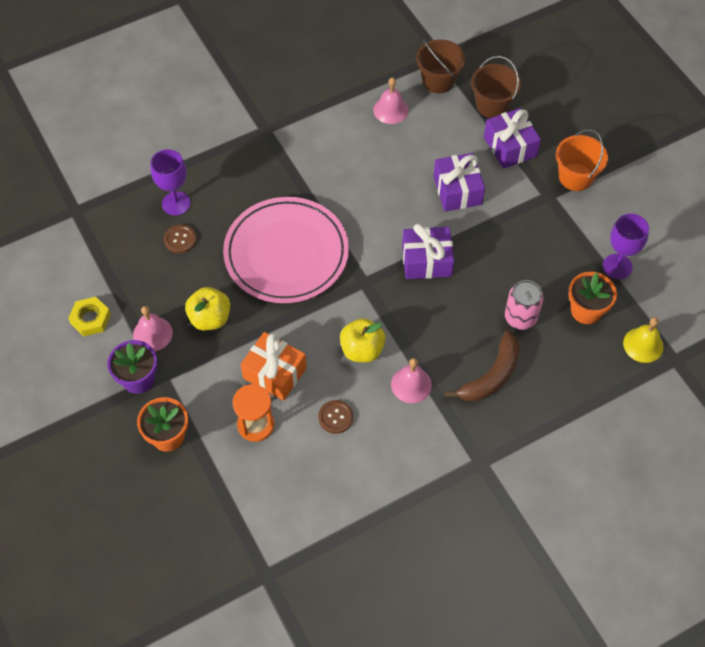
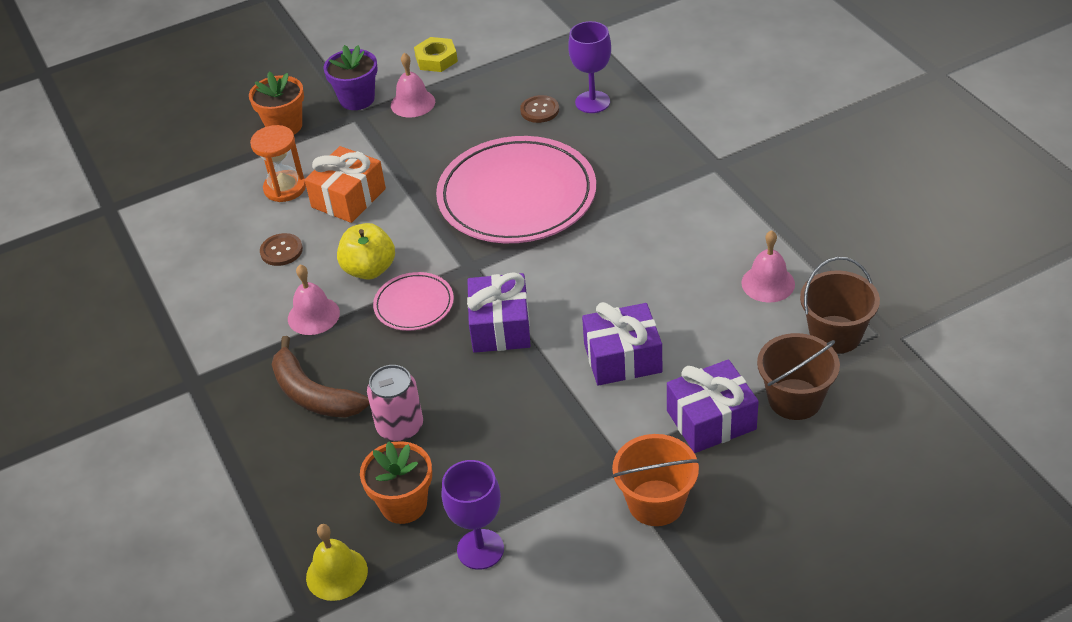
camera: 95 degrees right, 15 degrees down
(210, 318) = (428, 143): yellow apple -> none
(402, 316) = (414, 305): none -> pink plate

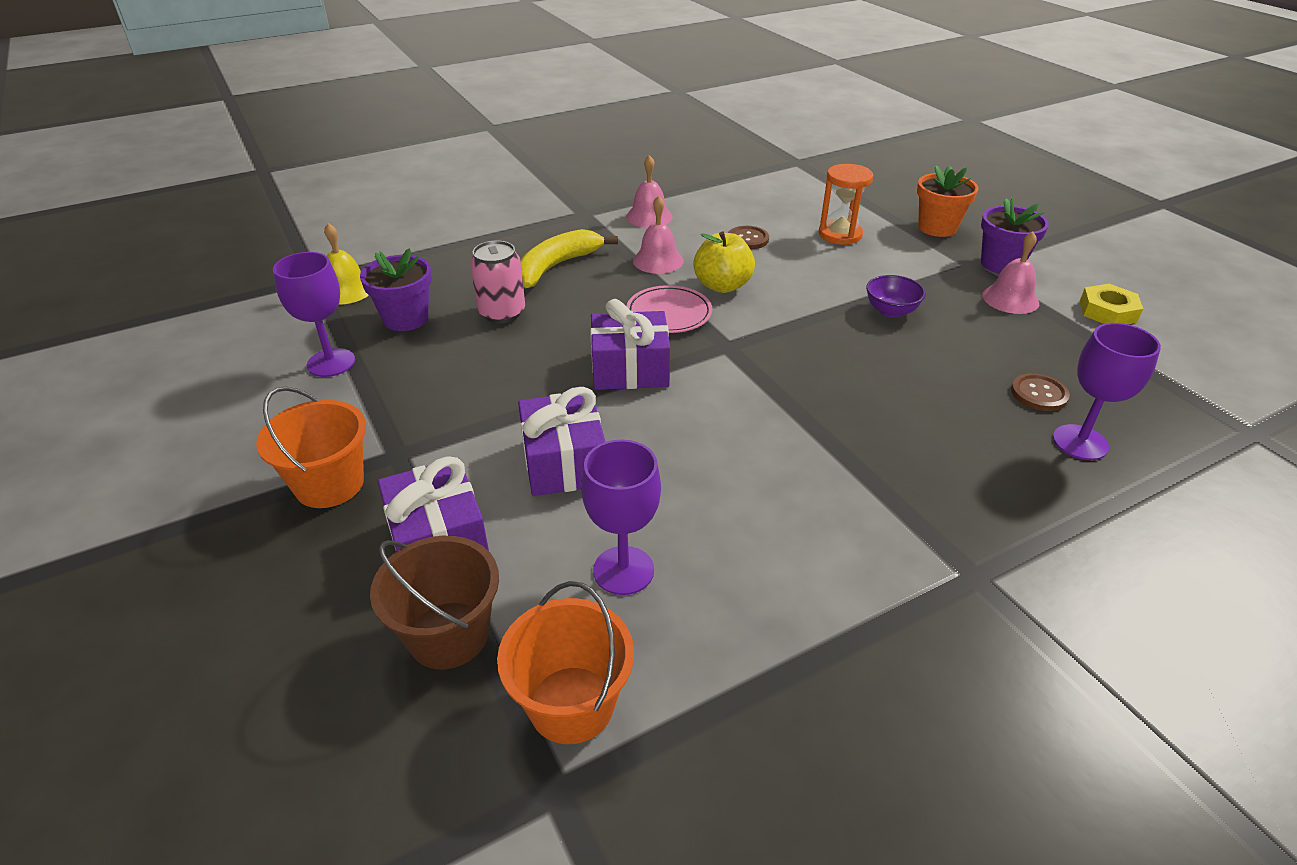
camera: 85 degrees right, 5 degrees down
(313, 394) = (556, 267): brown banana -> yellow banana
(348, 198) = (831, 268): orange gift -> none
(403, 504) = (406, 319): orange flower pot -> purple flower pot
(424, 169) = (891, 311): none -> purple bowl
(517, 196) = (856, 377): pink plate -> none
(729, 318) = (623, 570): none -> purple goblet
(768, 283) = (695, 623): pink bell -> pink bell (649, 217)
(835, 334) = (571, 704): brown bucket -> orange bucket

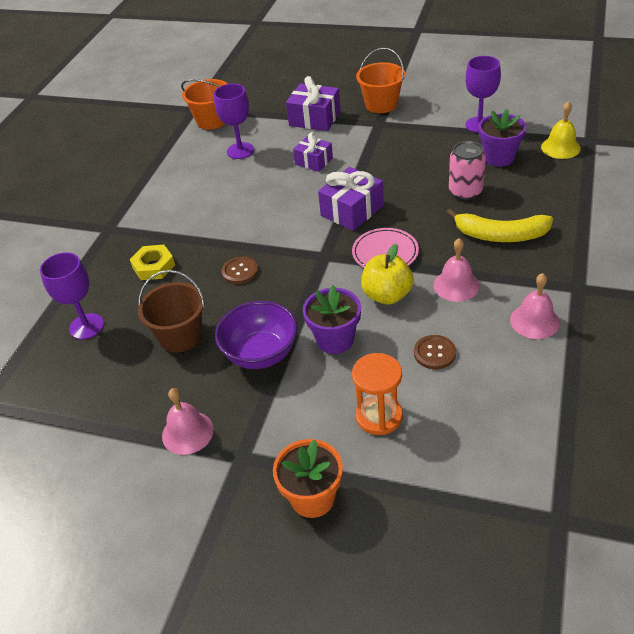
camera: 140 degrees right, 5 degrees up
(448, 635) = (270, 108): brown bucket -> brown bucket (180, 336)
(556, 267) = (500, 235): yellow banana -> yellow banana turned 105 degrees clockwise
(564, 462) = (314, 161): purple gift -> purple gift, size x0.65
(891, 311) = (261, 353): purple bowl -> purple bowl, size x1.64
(1001, 264) = (220, 479): purple flower pot -> purple flower pot (335, 339)
(1039, 394) = (124, 347): brown button -> brown button (240, 271)
(1107, 311) = (106, 474): yellow nut -> yellow nut (153, 266)

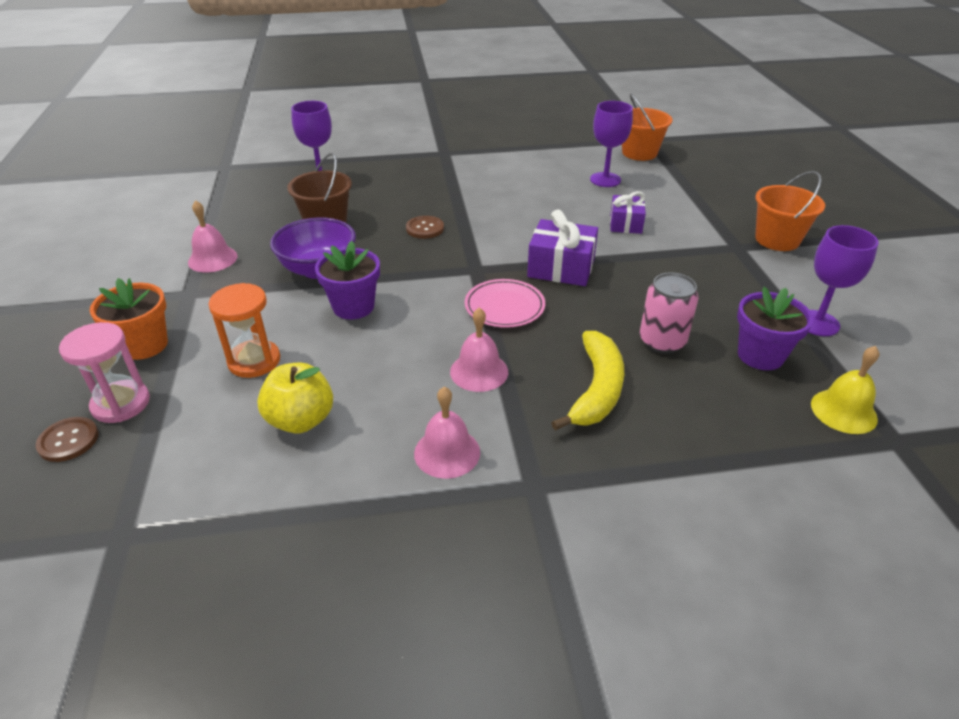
camera: 60 degrees right, 5 degrees down
(153, 266) = (408, 186): yellow nut -> none
(314, 119) = (702, 205): purple gift -> none
(387, 295) = (436, 324): yellow apple -> yellow apple (301, 420)
(395, 519) = (121, 404): none -> pink hourglass
(434, 353) = (358, 379): brown button -> brown button (68, 440)
(500, 235) = (596, 389): yellow banana -> yellow banana turned 150 degrees counterclockwise

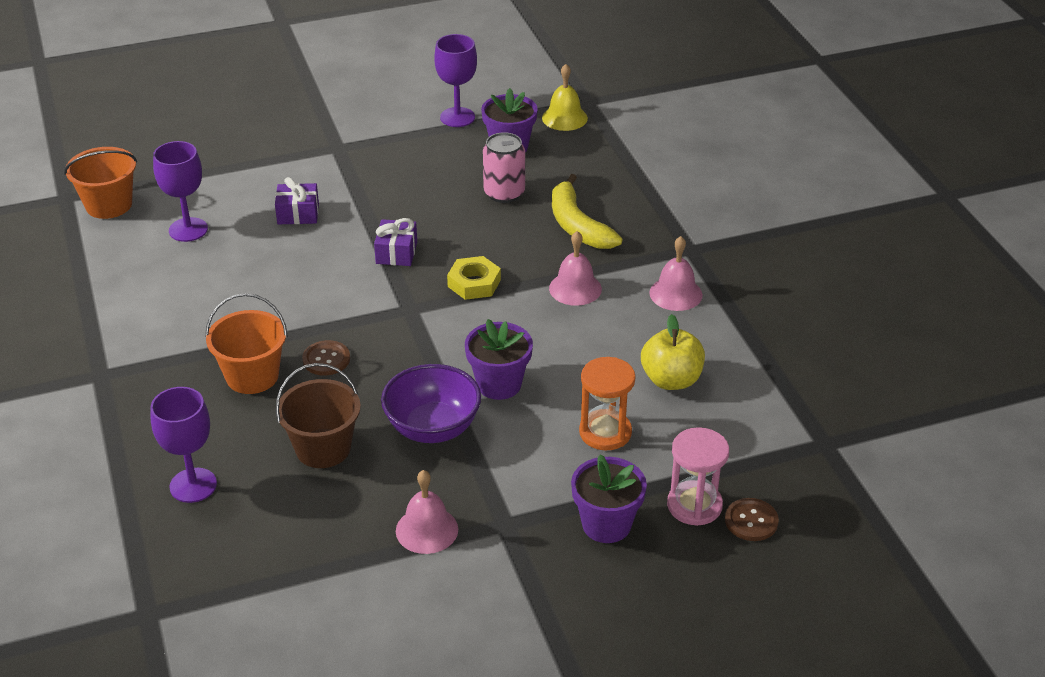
camera: 100 degrees left, 0 degrees up
(144, 345) = (606, 524): orange flower pot -> purple flower pot
(504, 307) = (474, 283): pink plate -> yellow nut
(561, 268) = (396, 253): purple gift -> purple gift, size x0.65
(596, 389) = (578, 225): yellow banana -> yellow banana turned 120 degrees counterclockwise
(777, 239) = (320, 125): orange bucket -> orange bucket (252, 376)

